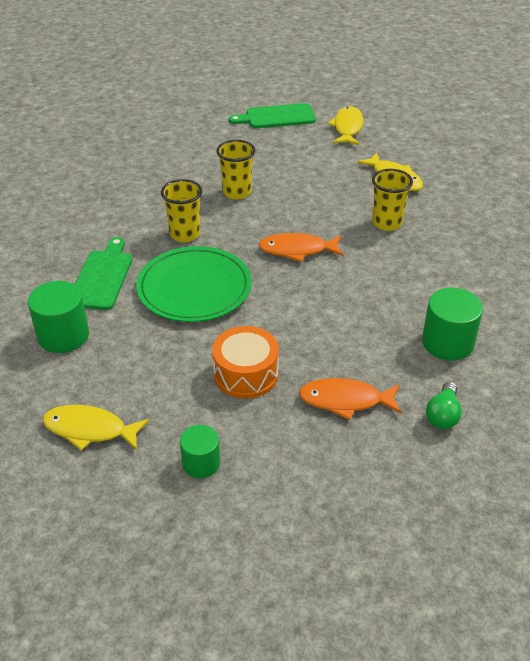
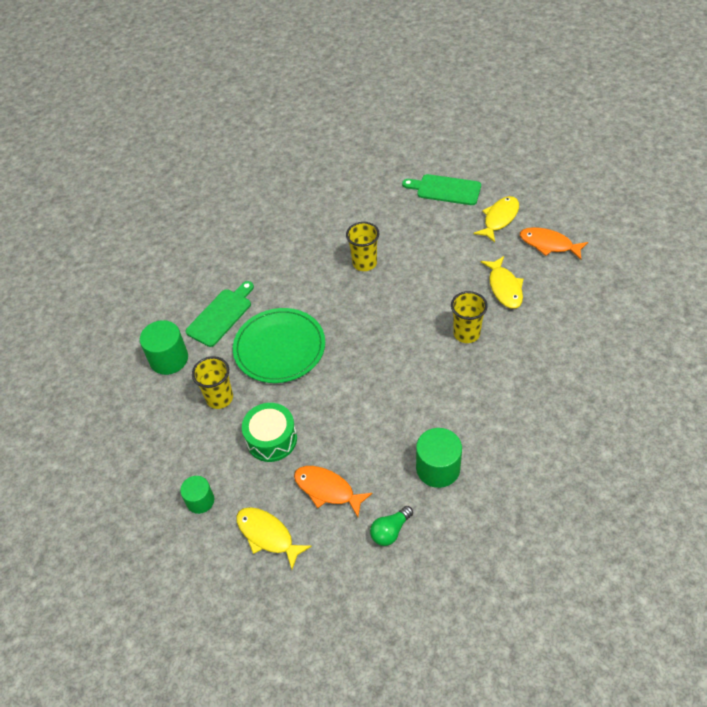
camera: 30 degrees right, 10 degrees up
(90, 430) = (146, 445): yellow fish -> yellow fish (268, 535)
(185, 234) = (301, 293): yellow cup -> yellow cup (219, 398)
(246, 374) = (271, 439): orange drum -> green drum
(297, 250) = (377, 337): orange fish -> orange fish (549, 244)

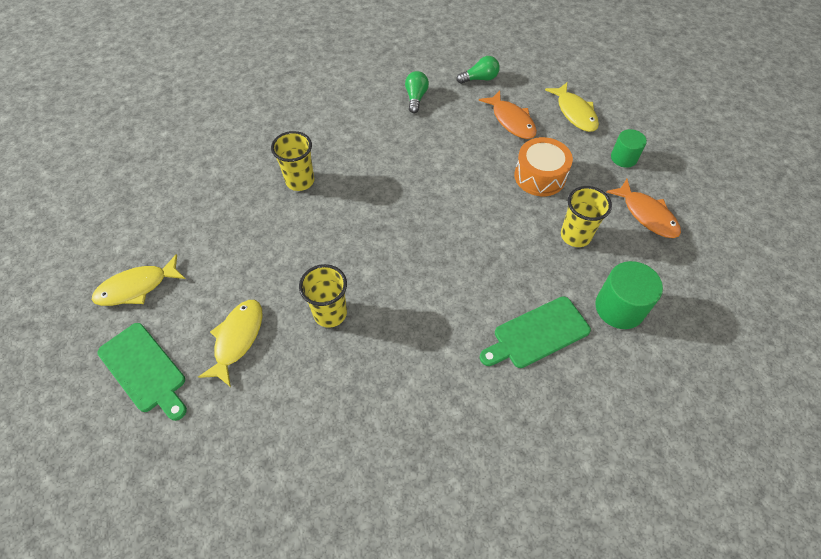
camera: 155 degrees left, 5 degrees up
(271, 439) = (540, 176): green drum -> orange drum
(279, 348) = (488, 258): green plate -> none
(438, 468) = (416, 98): green cylinder -> green light bulb
(504, 287) = (221, 206): yellow fish -> yellow fish (237, 339)
(549, 244) = (130, 227): orange fish -> orange fish (646, 215)

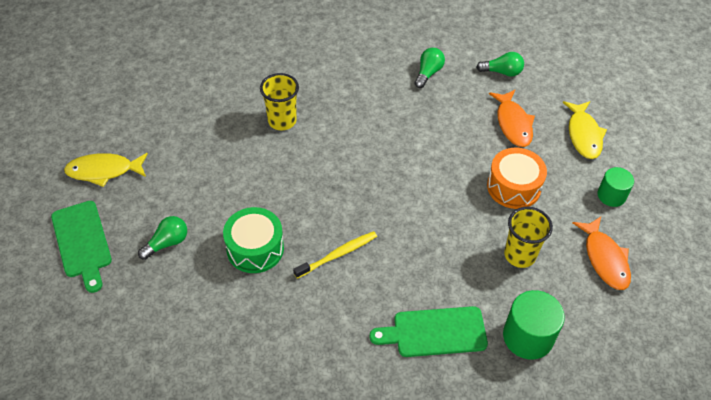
camera: 20 degrees right, 5 degrees down
(237, 339) = (167, 243): yellow fish -> green light bulb
(330, 313) = (255, 248): yellow cup -> green drum
(413, 291) = (338, 255): none -> yellow toothbrush

